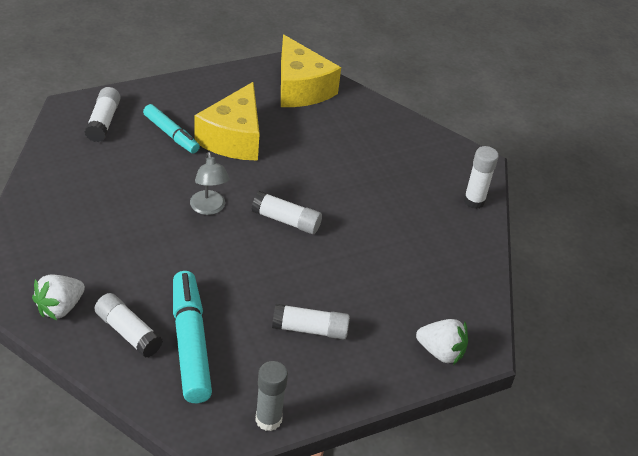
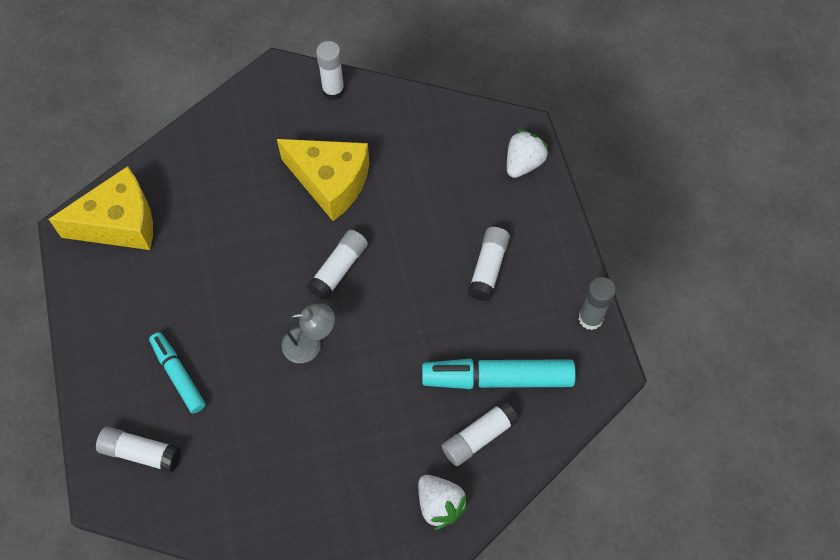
camera: 75 degrees left, 20 degrees up
(171, 134) = (178, 375): turquoise marker -> turquoise marker turned 90 degrees counterclockwise
(233, 138) = (197, 307): yellow cheese -> yellow cheese (330, 182)

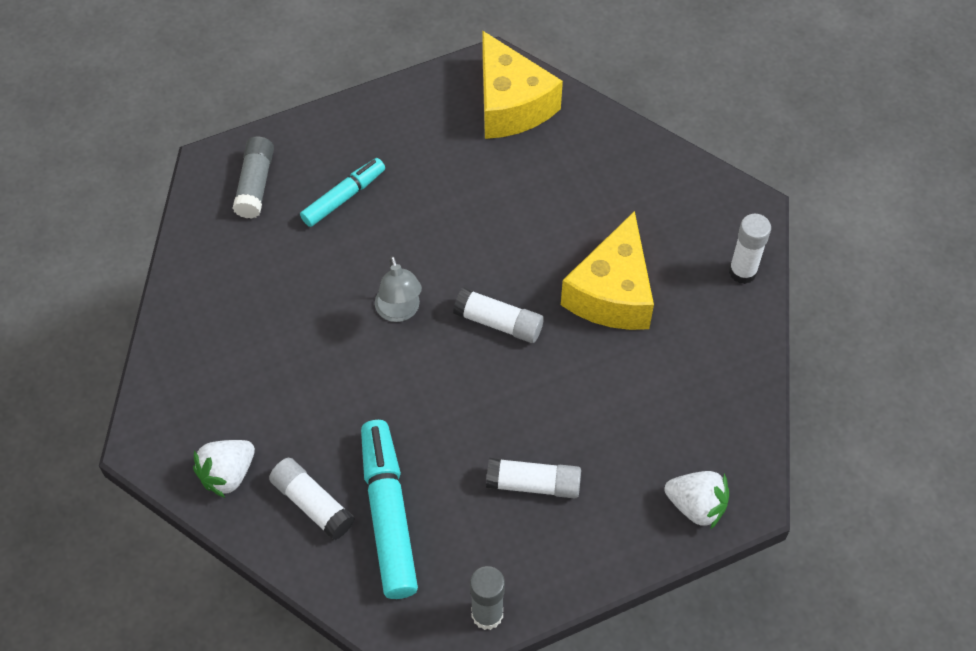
camera: 80 degrees right, 5 degrees down
(141, 452) = (255, 184): white glue stick -> grey glue stick

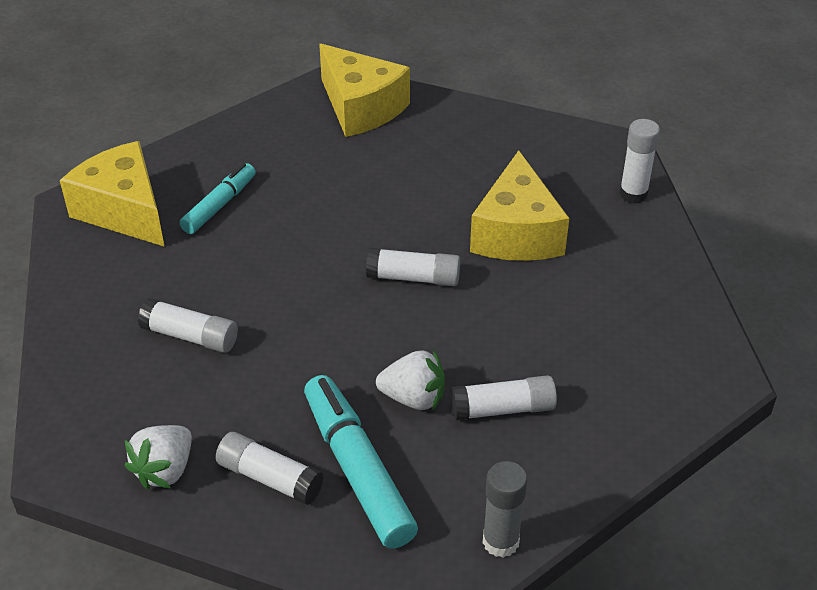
camera: 15 degrees left, 15 degrees down
(255, 184) = (124, 211): grey glue stick -> yellow cheese
(281, 341) = (190, 336): none -> white glue stick
(399, 311) = (308, 288): grey lamp -> none
(696, 506) = (677, 393): white strawberry -> white strawberry (413, 398)

